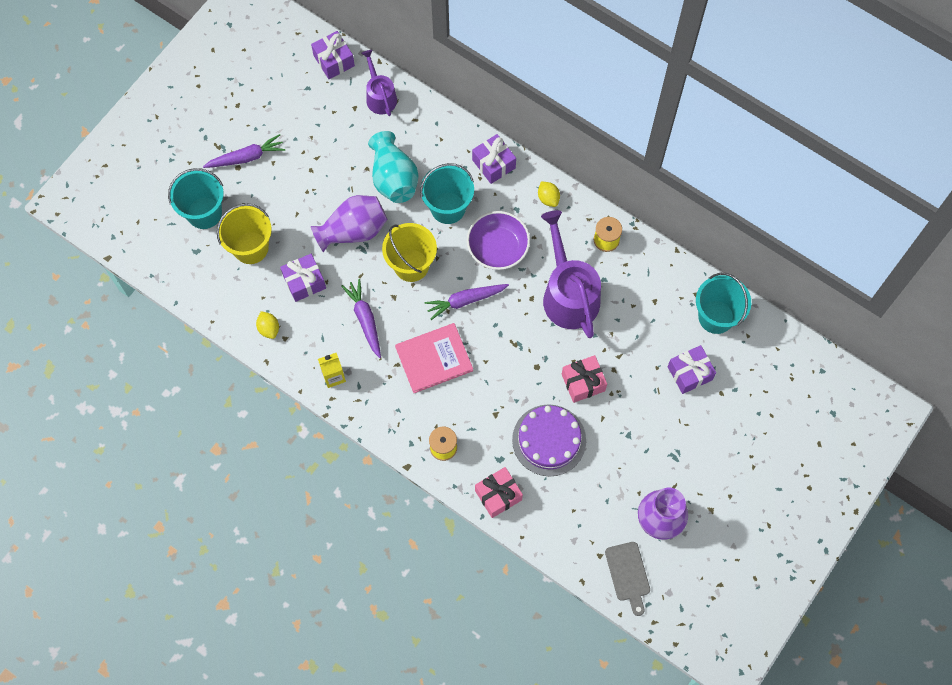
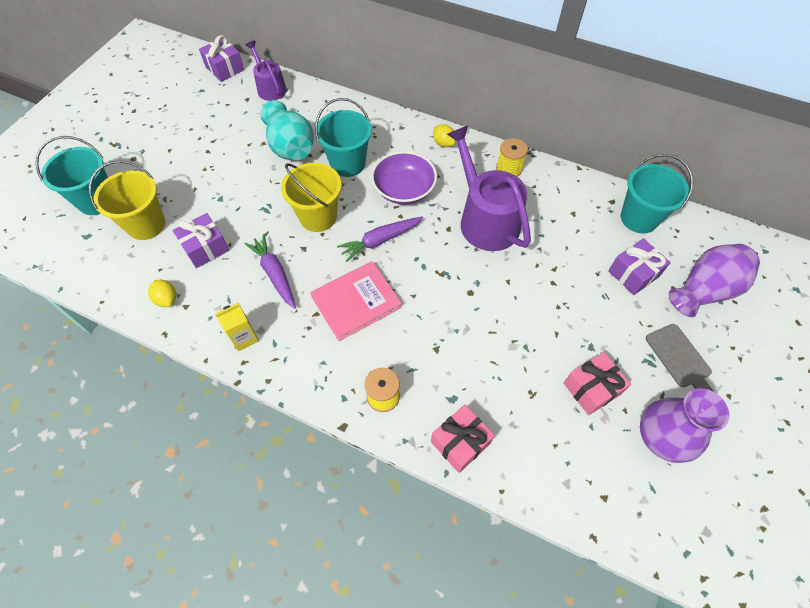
camera: 10 degrees left, 10 degrees down
(246, 157) = (142, 149): purple carrot -> none
(353, 231) = (254, 195): purple vase -> purple vase (704, 290)
(493, 164) = (385, 124): purple gift -> none
(549, 440) = (504, 367): purple cake -> none
(583, 382) = (524, 300): pink gift -> pink gift (591, 388)
(628, 574) = (648, 517): grey cutting board -> grey cutting board (680, 358)

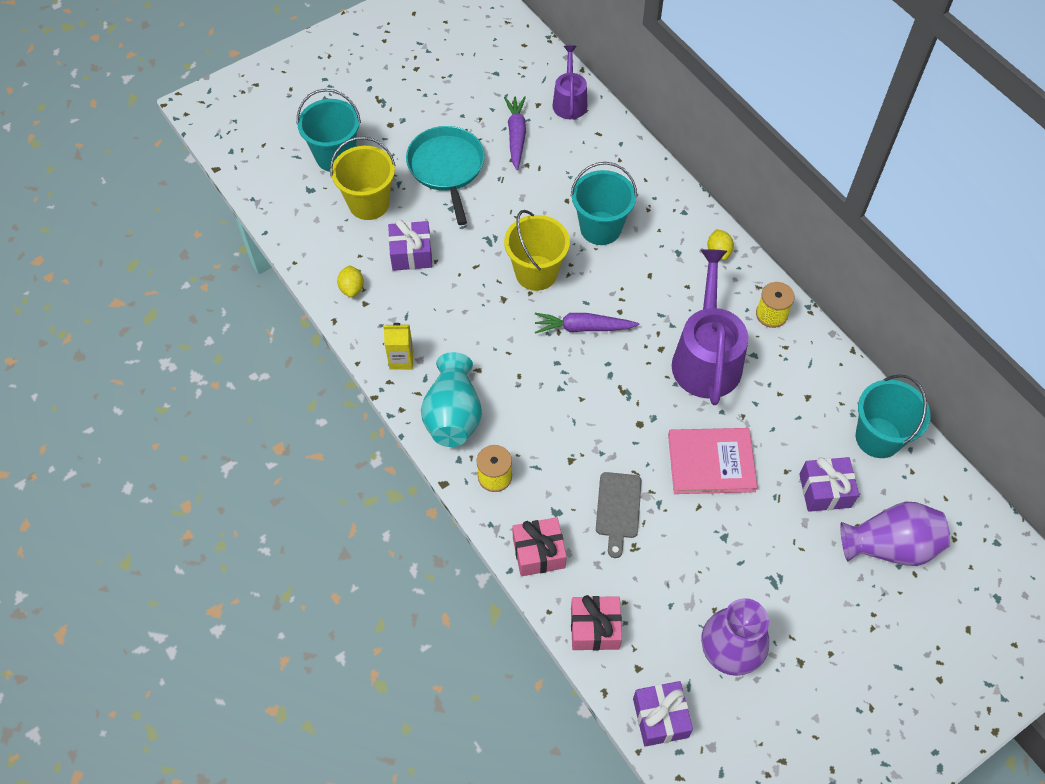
camera: 30 degrees right, 0 degrees up
(199, 170) = (447, 168): none -> turquoise pan
(225, 68) = (534, 56): purple gift -> purple gift (660, 718)
(275, 274) = (461, 312): purple carrot -> purple carrot (516, 136)
(290, 147) = (552, 182): turquoise vase -> turquoise vase (453, 415)
(356, 301) = (522, 377): pink book -> pink book (711, 462)
(404, 189) = (641, 284): purple bowl -> none
(591, 388) = (695, 573): pink gift -> pink gift (595, 628)
(680, 358) = (807, 594): grey cutting board -> grey cutting board (618, 509)

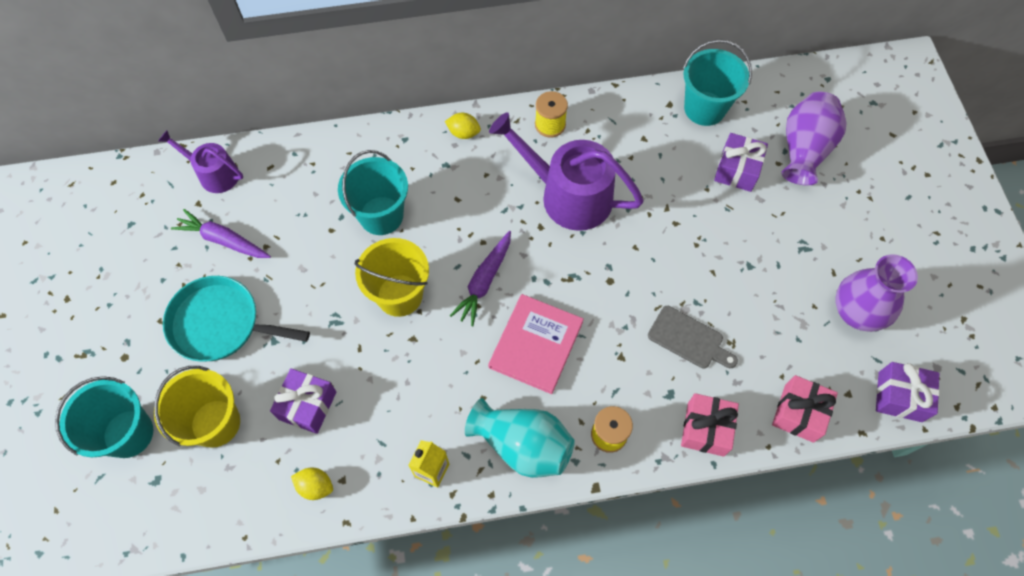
camera: 65 degrees left, 5 degrees up
(711, 462) = (674, 241): pink book -> pink book (535, 344)

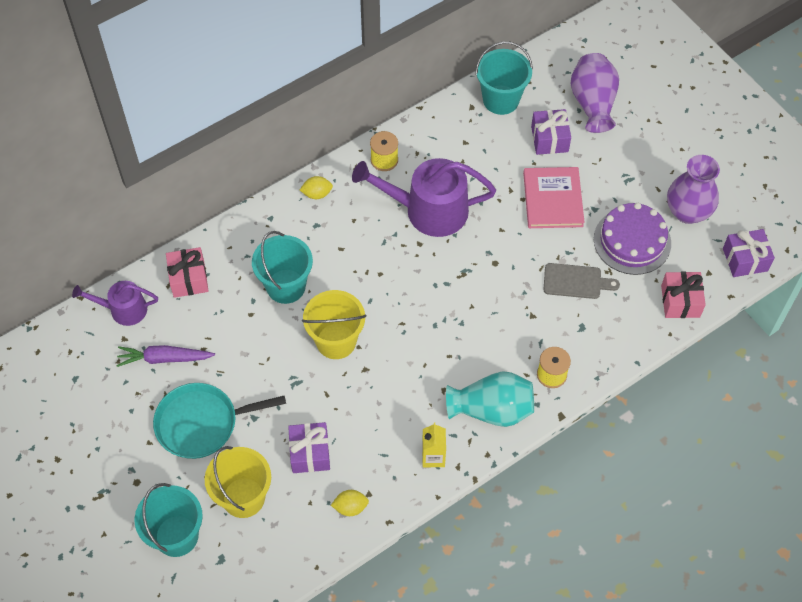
camera: 25 degrees left, 5 degrees down
(484, 281) = (397, 303): purple carrot -> none
(535, 344) = (463, 333): pink book -> pink book (552, 199)
(705, 429) = (619, 341): pink gift -> pink gift (189, 279)
(775, 319) = (632, 241): none -> purple cake

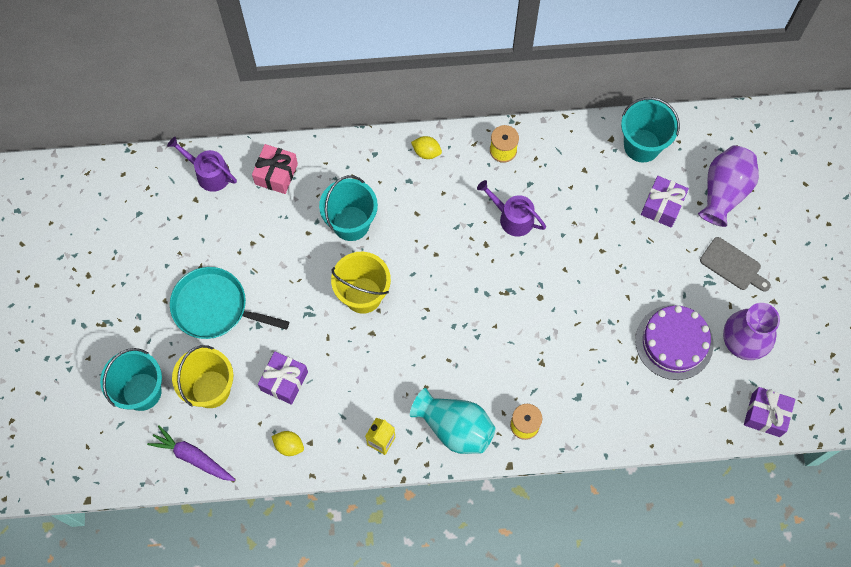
camera: 30 degrees right, 10 degrees up
(164, 358) = (217, 234): purple carrot -> purple carrot (192, 457)
(428, 210) = (512, 218): purple watering can -> purple watering can, size x0.57
(552, 199) = (628, 265): pink book -> none
(576, 281) = (599, 353): grey cutting board -> grey cutting board (733, 265)
(680, 301) = (680, 421): pink gift -> none

